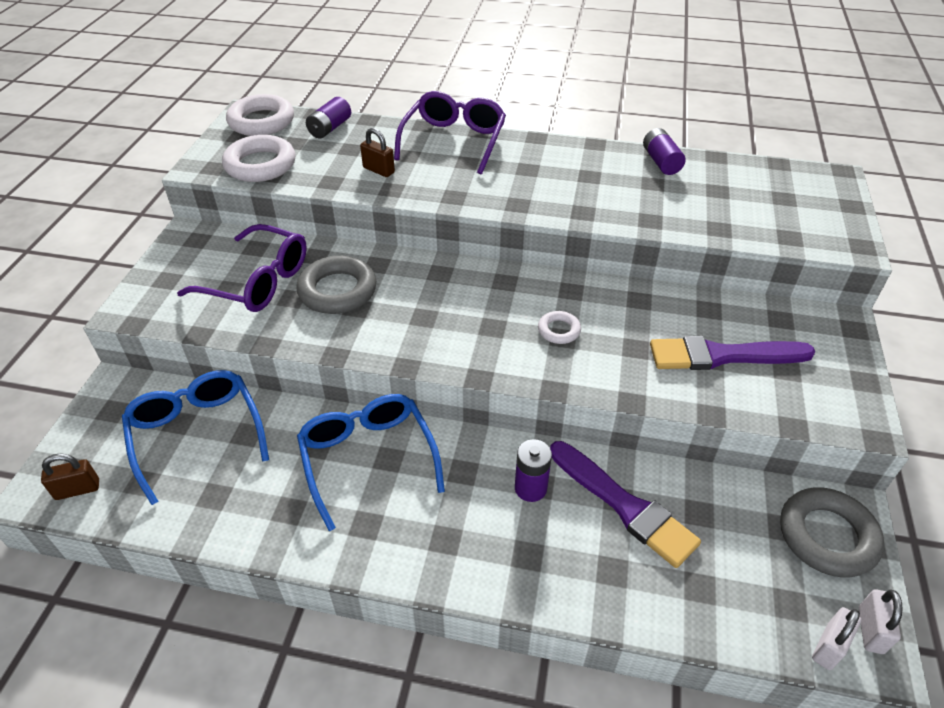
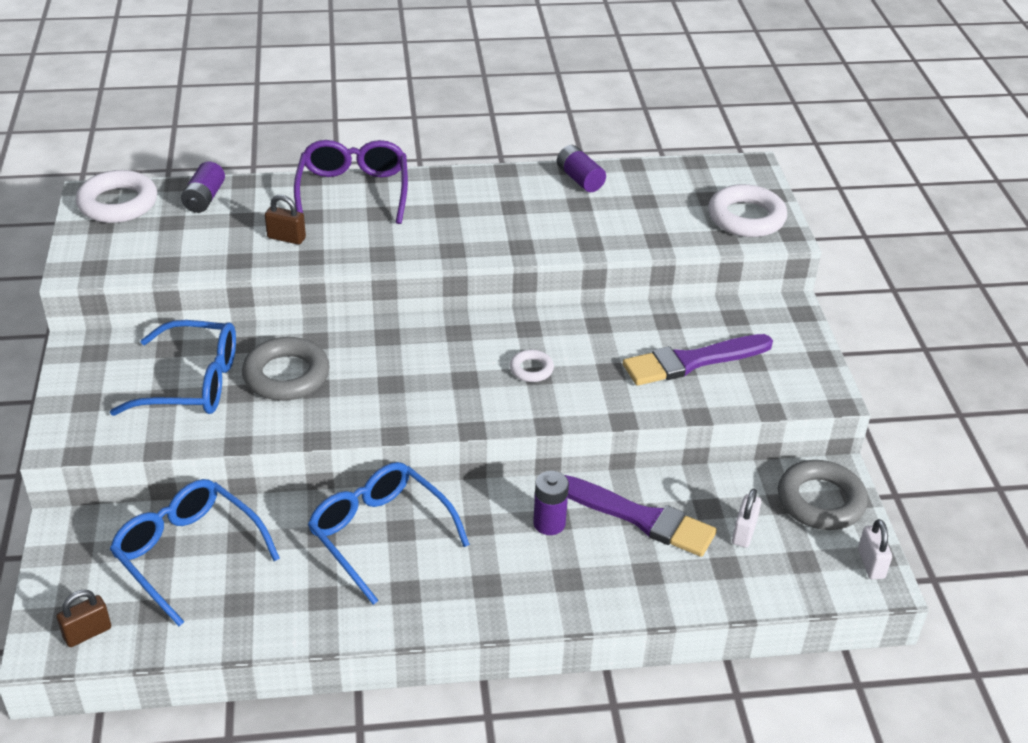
camera: 20 degrees left, 5 degrees down
(257, 281) = (192, 383): purple glasses -> blue glasses
(260, 165) = (148, 254): white ring -> white ring (746, 217)
(828, 647) = (841, 584): white padlock -> white padlock (744, 532)

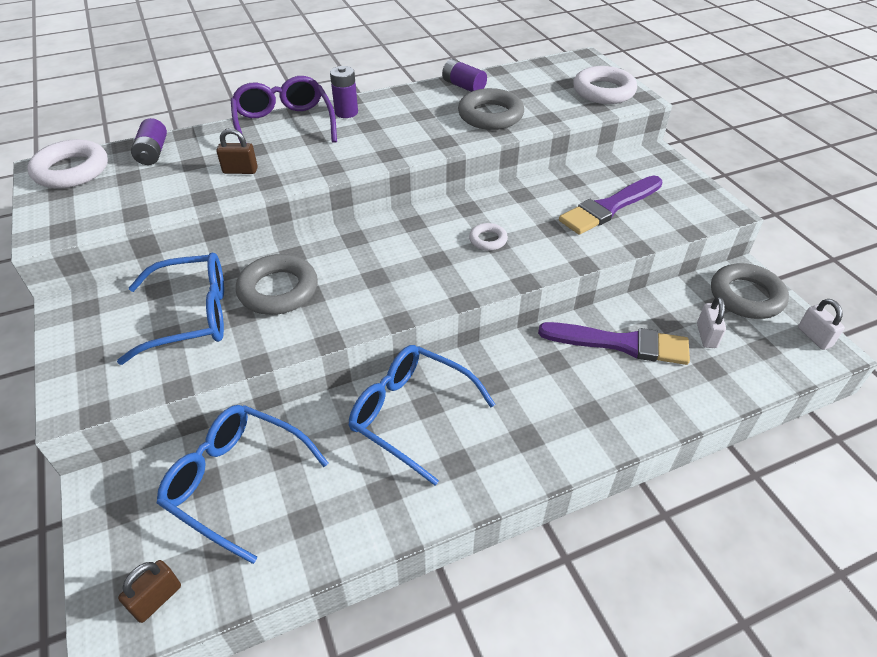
camera: 15 degrees left, 5 degrees up
(549, 523) = (550, 367): purple battery -> purple battery (346, 112)
(591, 224) = (490, 115): none -> grey ring

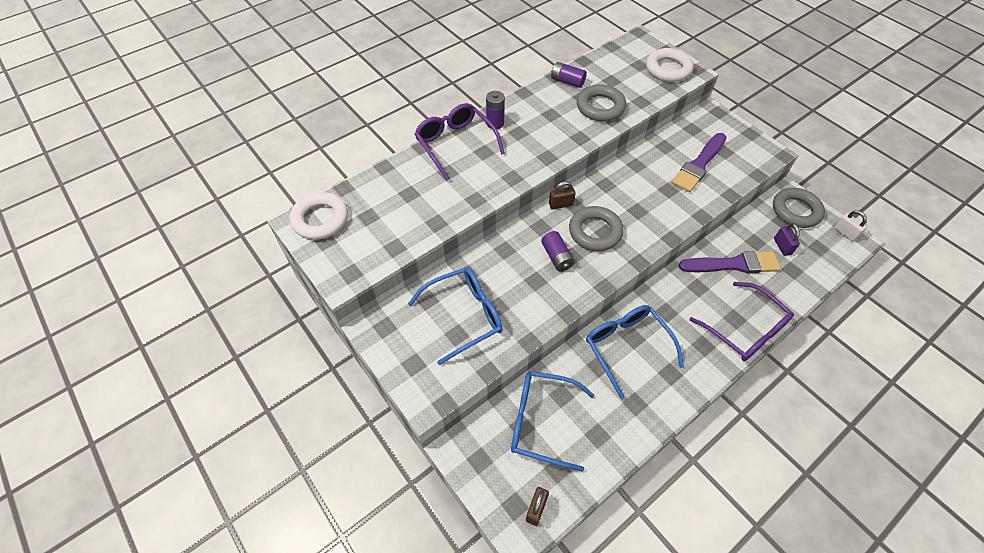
camera: 15 degrees left, 10 degrees up
(153, 152) = (372, 190): purple battery -> purple battery (557, 257)
(240, 171) = (449, 194): brown padlock -> brown padlock (560, 204)
(278, 290) = (512, 281): grey ring -> grey ring (595, 232)
(411, 414) = (626, 347): blue glasses -> blue glasses turned 45 degrees clockwise
(488, 240) = (631, 209): white ring -> none
(600, 430) = (745, 330): none -> purple glasses
(706, 335) = (782, 246): white padlock -> purple padlock

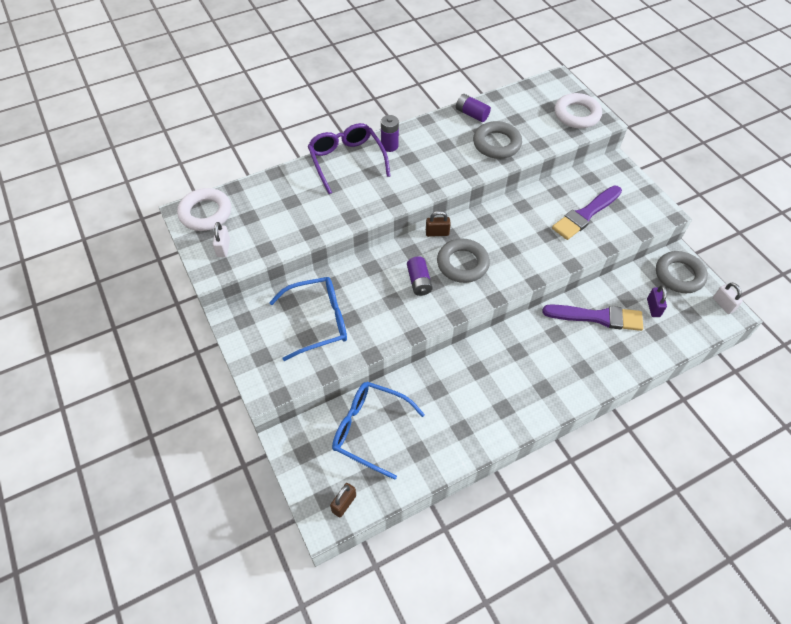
camera: 10 degrees right, 0 degrees up
(349, 254) = (223, 248): none -> white padlock
(626, 347) = (468, 377): blue glasses -> none
(745, 330) = (589, 380): purple glasses -> none

